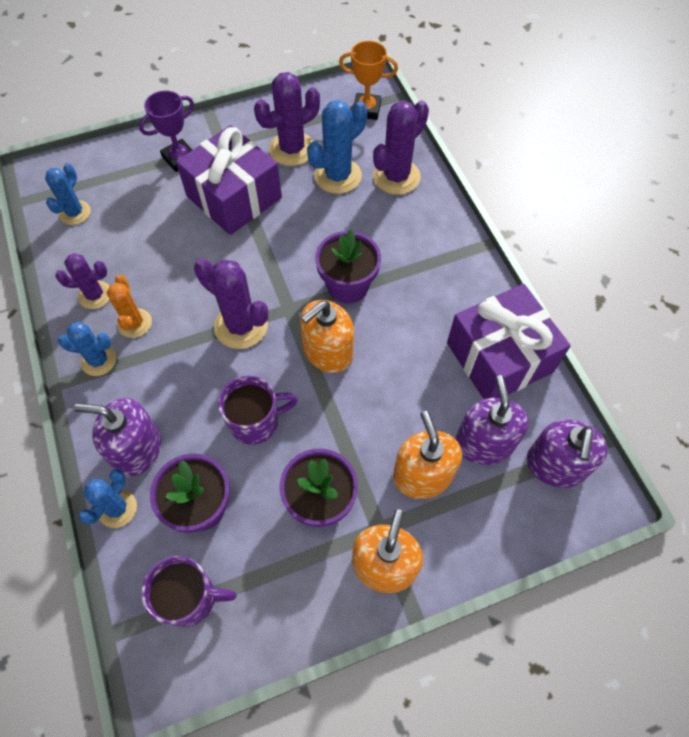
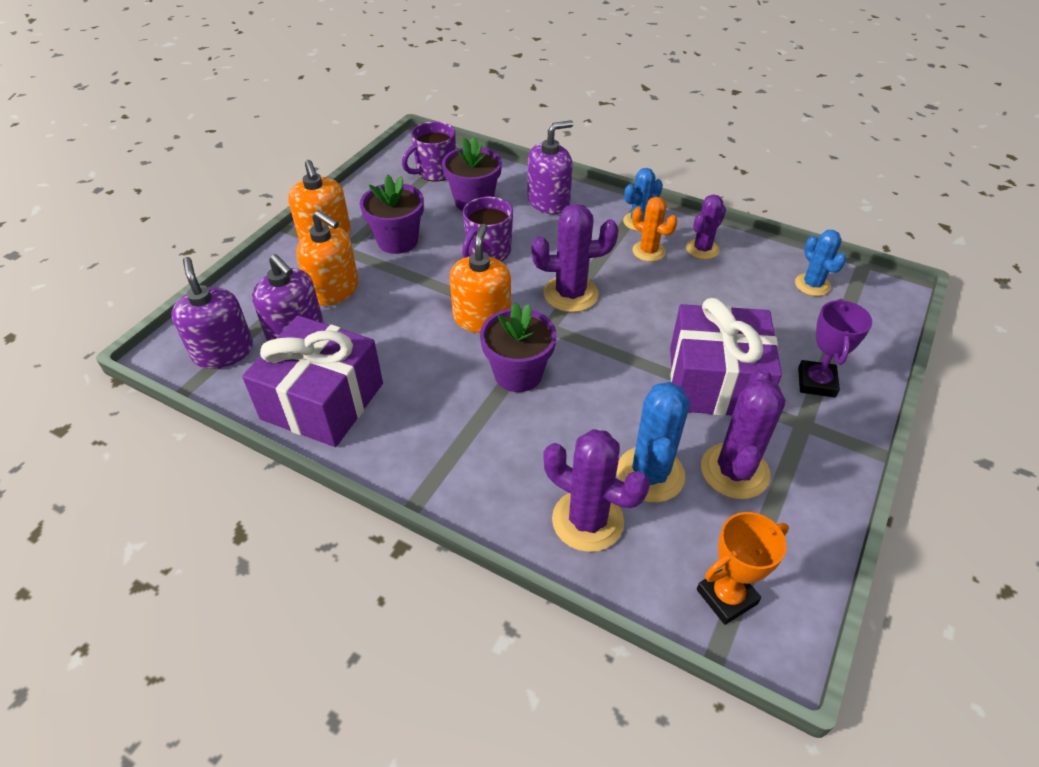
camera: 140 degrees right, 15 degrees down
(117, 508) = (523, 177): blue cactus -> none
(396, 177) = (587, 520): purple cactus -> purple cactus turned 60 degrees counterclockwise

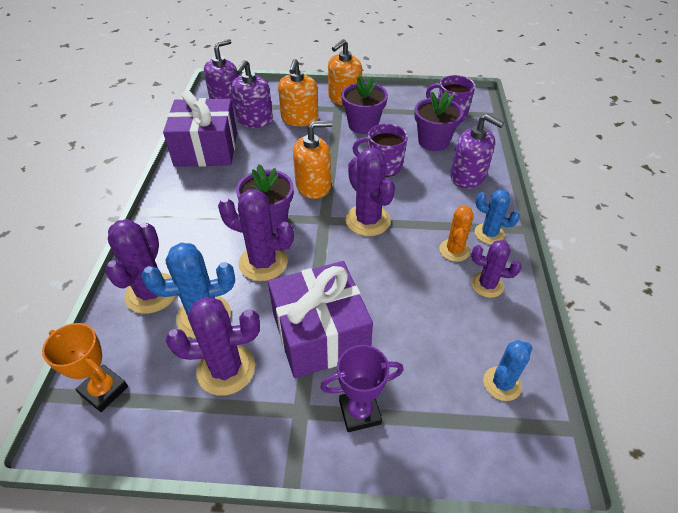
camera: 65 degrees right, 0 degrees up
(590, 399) = (263, 263): none -> purple cactus

